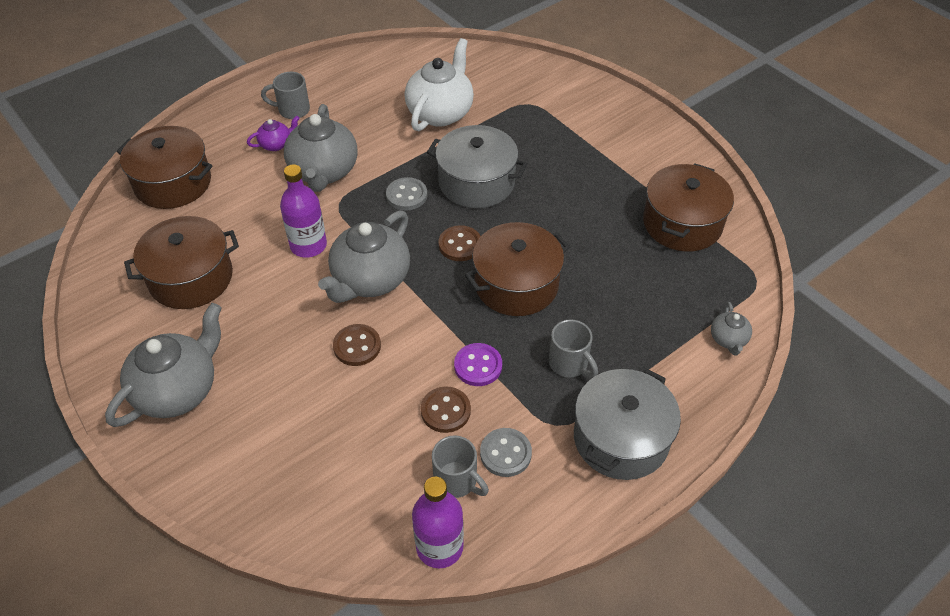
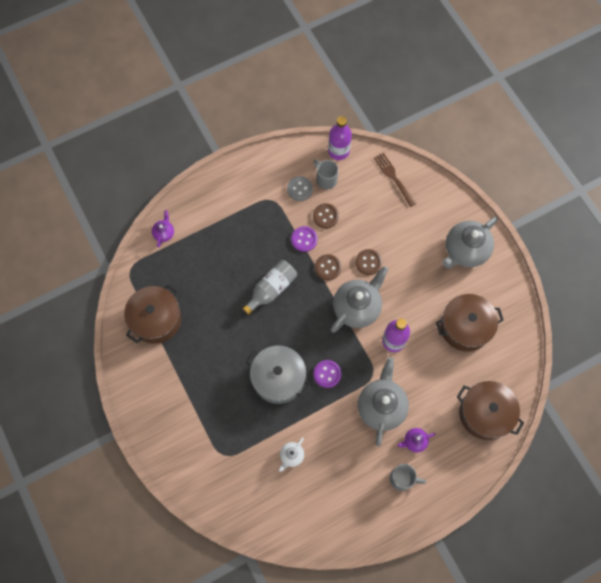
camera: 170 degrees left, 20 degrees up
(315, 506) = (394, 178): none -> brown fork
(406, 195) = (327, 374): grey button -> purple button
(440, 113) = (291, 456): white teapot -> white teapot, size x0.47
(460, 245) = (299, 325): brown button -> brown button (327, 267)
(516, 284) = (271, 289): brown pot -> grey bottle
(569, 364) = (255, 232): grey mug -> none
(621, 438) = (241, 187): grey pot -> none
(728, 339) = (164, 233): grey teapot -> purple teapot

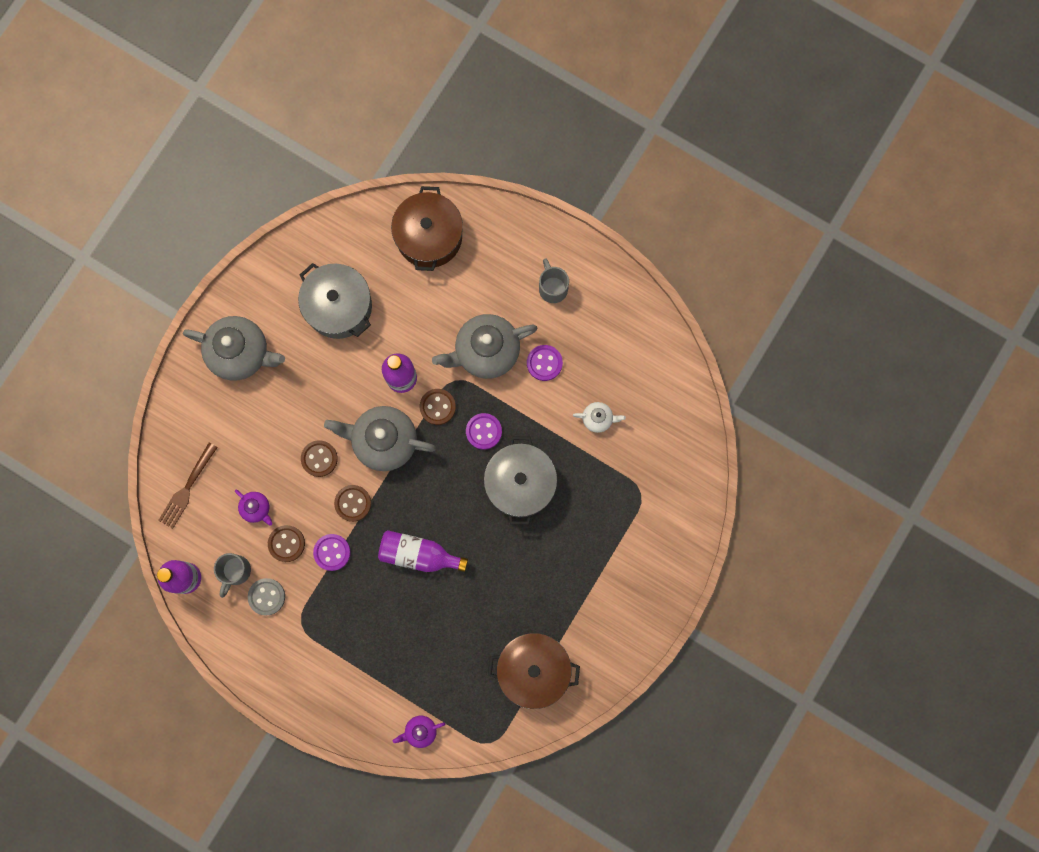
camera: 120 degrees left, 10 degrees up
(271, 289) = (418, 554): grey bottle -> purple bottle
(351, 441) = (544, 363): none -> purple button
(360, 353) = (437, 407): none -> brown button
(414, 441) = (504, 296): purple teapot -> purple teapot (256, 508)
(465, 327) = (338, 306): brown pot -> grey pot

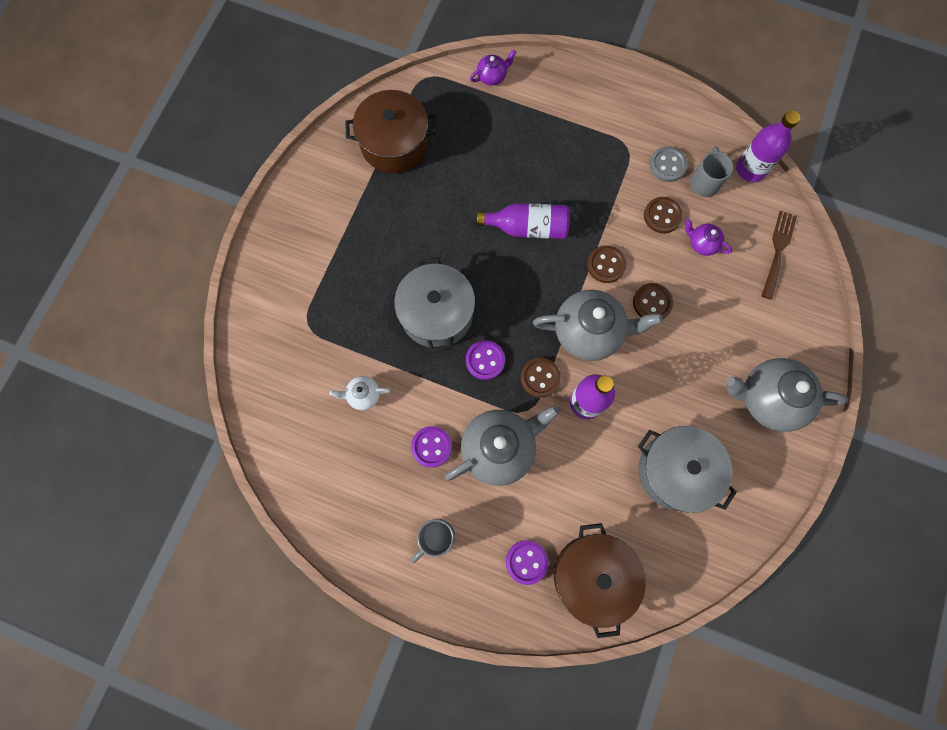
camera: 170 degrees right, 5 degrees down
(332, 552) = (614, 215): purple button -> purple button (526, 562)
(552, 288) = (436, 538): grey mug -> grey mug turned 75 degrees clockwise

